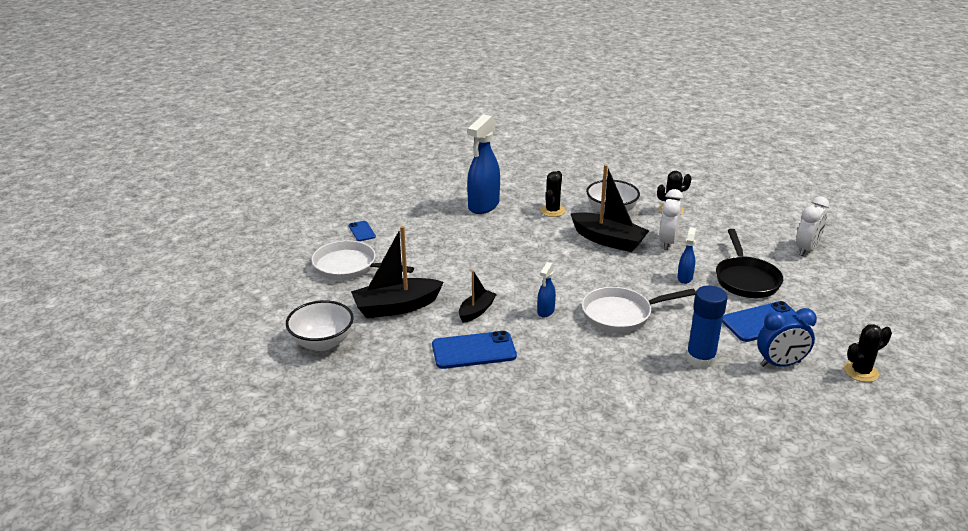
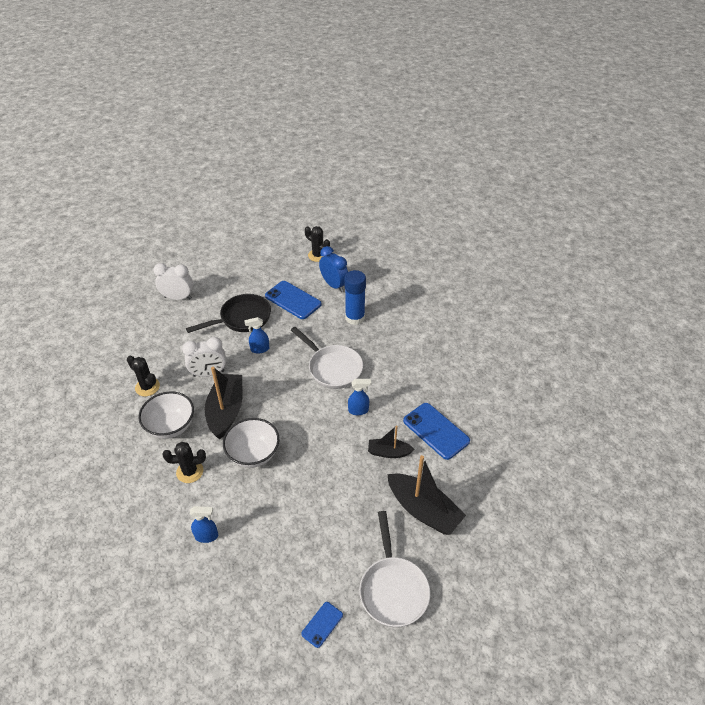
camera: 120 degrees left, 15 degrees up
(322, 343) = (505, 534): white bowl -> white bowl (253, 454)
(483, 206) = (207, 536): blue spray bottle -> blue spray bottle, size x0.49

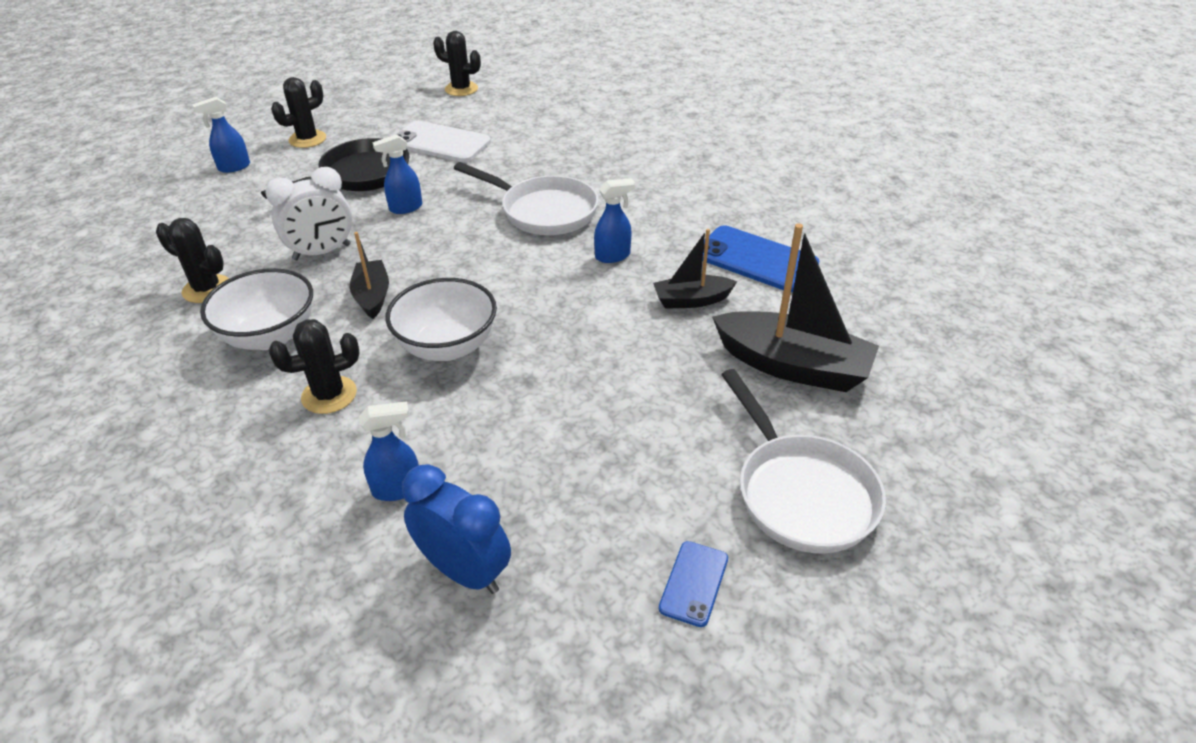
camera: 15 degrees left, 5 degrees down
(178, 298) = (234, 167): white clock -> blue spray bottle
(221, 282) = (307, 139): none -> black cactus
(226, 411) = (372, 296): black boat -> black boat, size x0.56
(293, 300) = (440, 143): blue phone -> white phone
(334, 285) = (502, 117): blue clock -> blue clock (464, 571)
(355, 317) = (553, 148): blue glue stick -> none

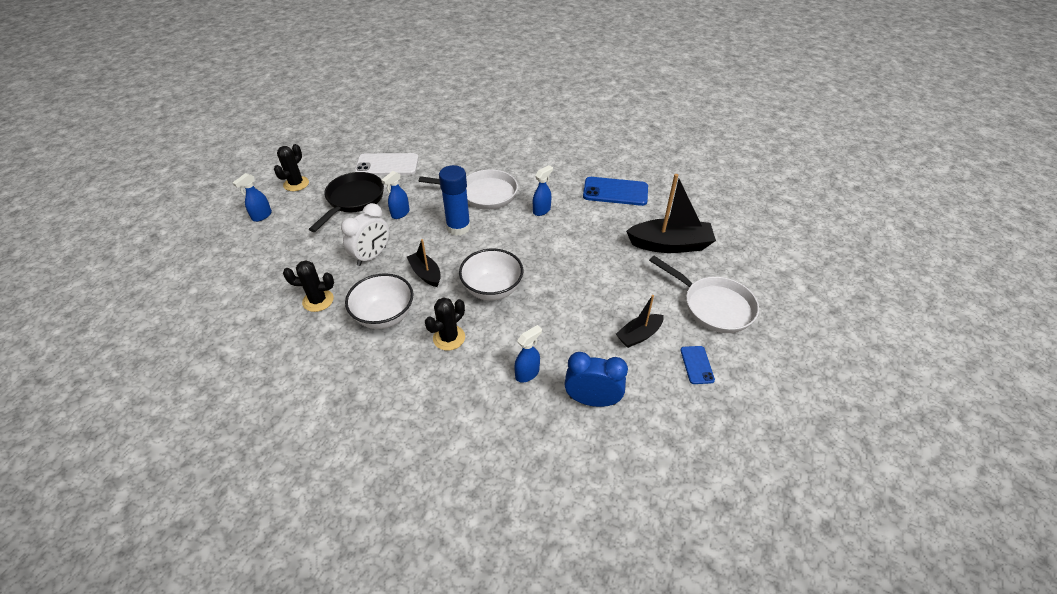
camera: 25 degrees left, 5 degrees up
(461, 89) = (370, 125): black cactus -> none
(470, 247) = (458, 227): none -> blue glue stick
(691, 300) = (599, 224): black boat -> black boat (639, 335)

